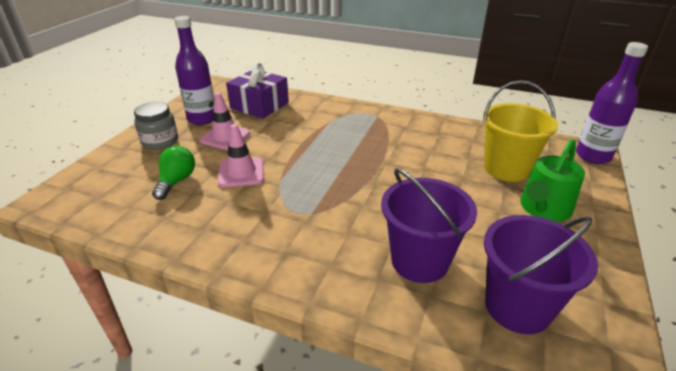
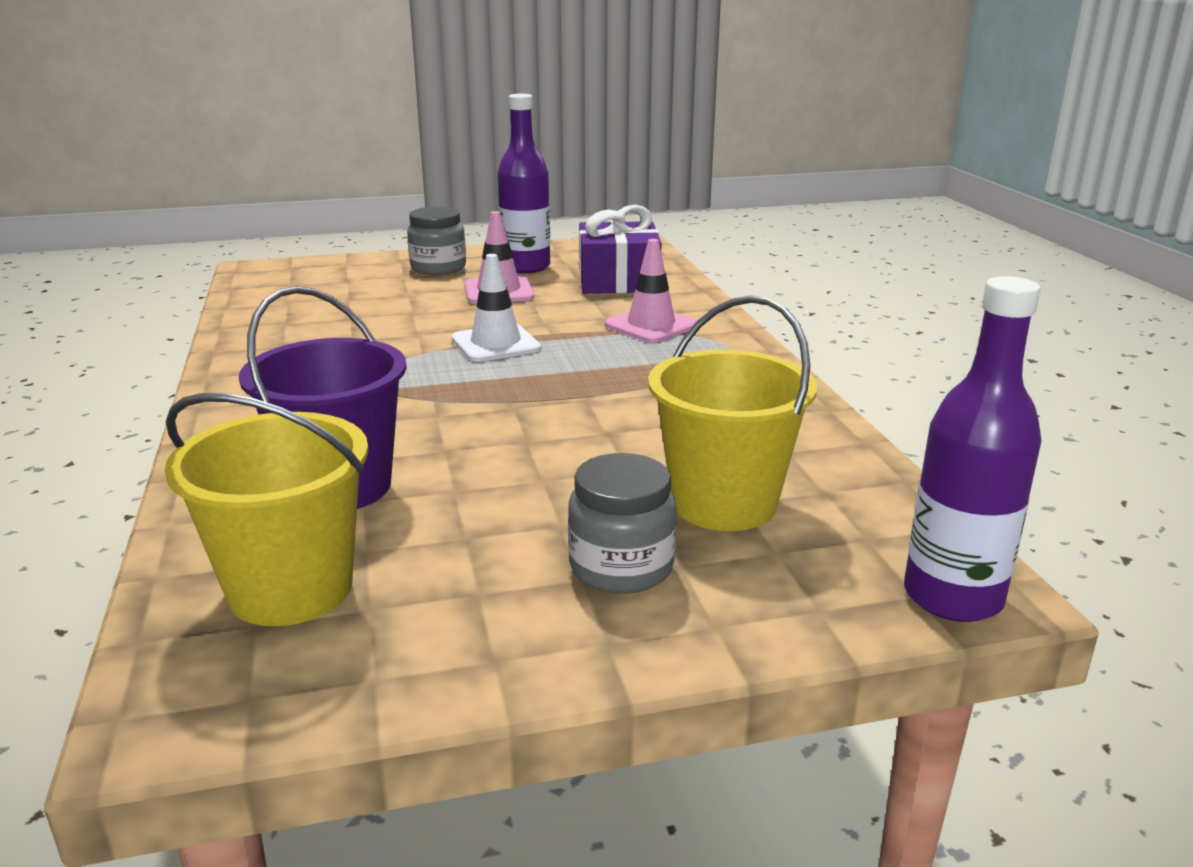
camera: 55 degrees right, 10 degrees down
(176, 181) = (363, 303): green light bulb -> none
(241, 173) = (425, 325): pink traffic cone -> pink traffic cone (651, 326)
(295, 162) = (495, 344): none -> white traffic cone
(517, 307) = (290, 589): purple bucket -> yellow bucket
(543, 209) = (621, 567): green watering can -> grey jar

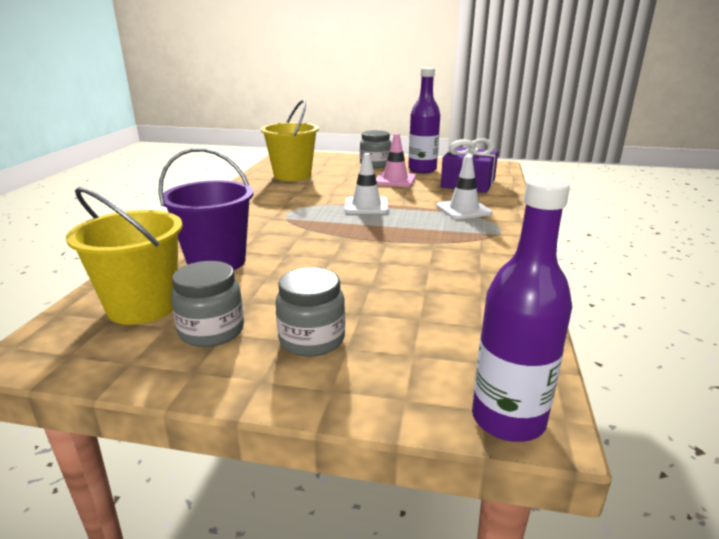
camera: 25 degrees right, 0 degrees up
(456, 595) = (212, 331): none -> grey jar
(651, 326) = (463, 210): pink traffic cone -> white traffic cone
(723, 503) = (409, 317): yellow bucket -> yellow bucket (292, 175)

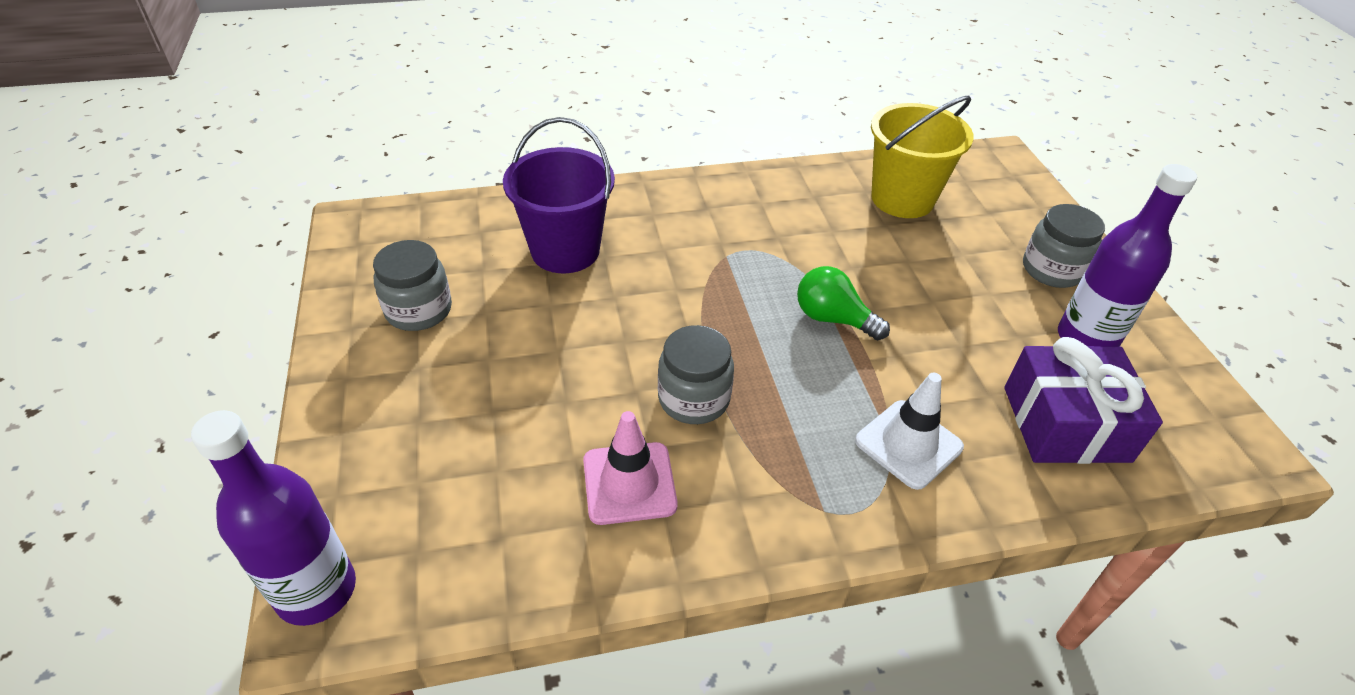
camera: 65 degrees right, 20 degrees up
(142, 306) = (448, 245): yellow bucket -> none
(312, 339) = (424, 388): grey jar -> grey jar (694, 399)
(366, 206) = (833, 319): white traffic cone -> green light bulb
(395, 180) = (989, 318): pink traffic cone -> pink traffic cone (629, 483)

